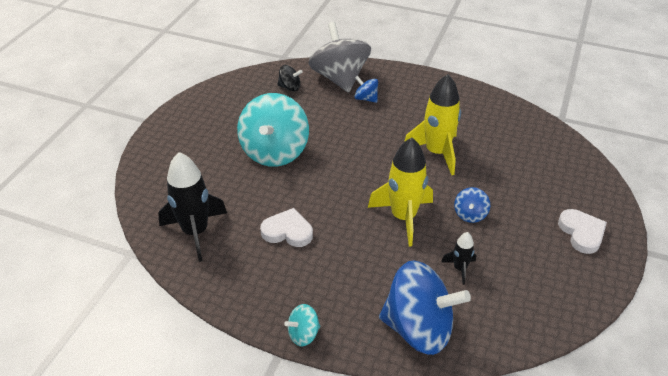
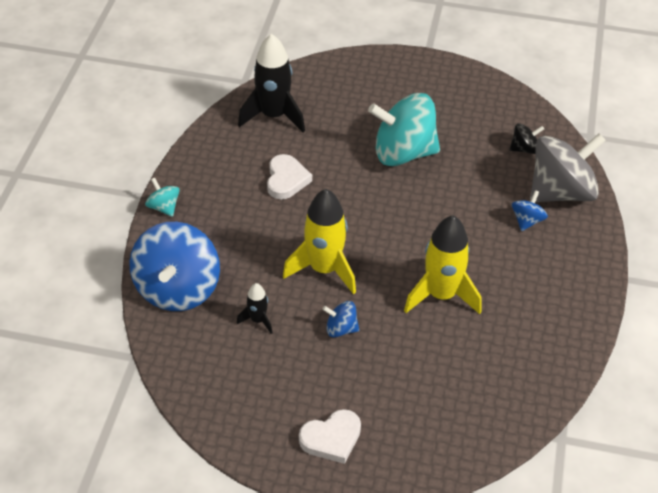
camera: 80 degrees right, 5 degrees up
(290, 87) = (524, 149): black spinning top -> black spinning top turned 105 degrees counterclockwise

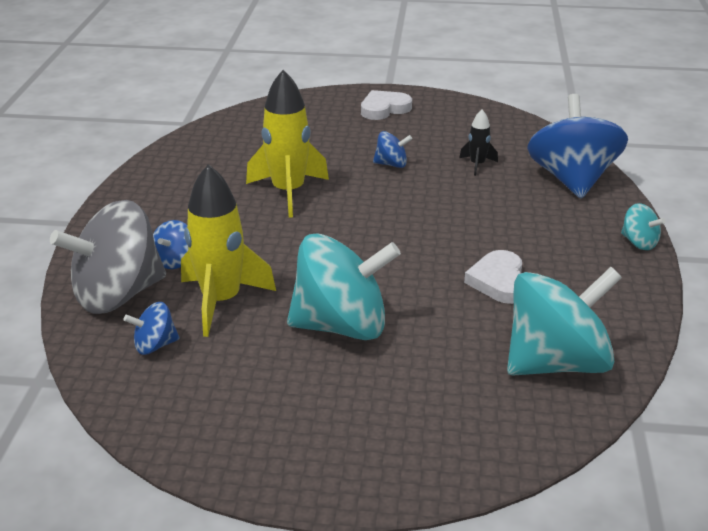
camera: 175 degrees right, 15 degrees down
(273, 116) = (556, 362): black rocket -> turquoise spinning top
(324, 269) = (421, 203): yellow rocket -> yellow rocket (221, 301)
(524, 149) = (155, 345): black spinning top -> blue spinning top

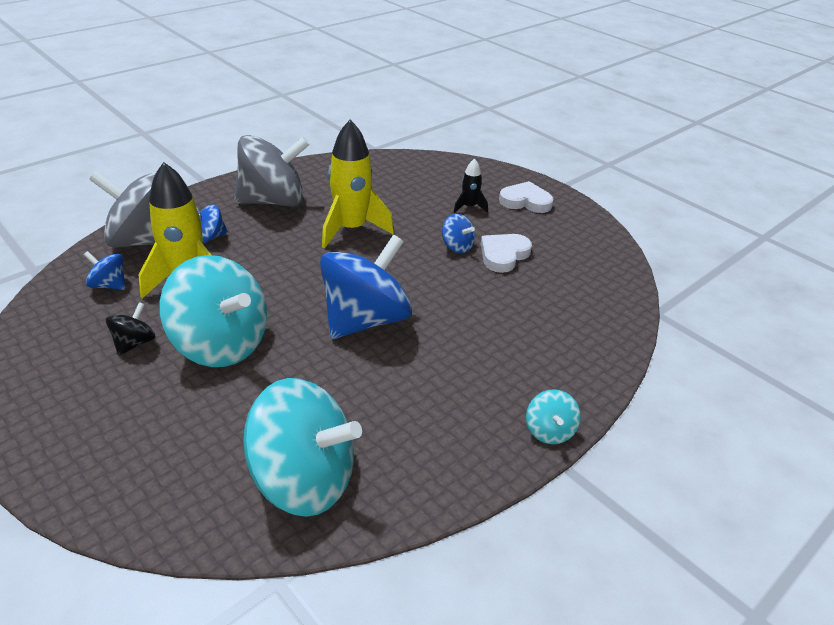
camera: 40 degrees right, 5 degrees up
(177, 205) = (273, 201): none -> grey spinning top
(269, 368) = (134, 343): none -> black spinning top
(477, 165) = (523, 282): black rocket -> black rocket (469, 207)
(499, 281) = (377, 385): white heart -> white heart (503, 255)
(572, 180) = (584, 340): blue spinning top -> blue spinning top (365, 320)

